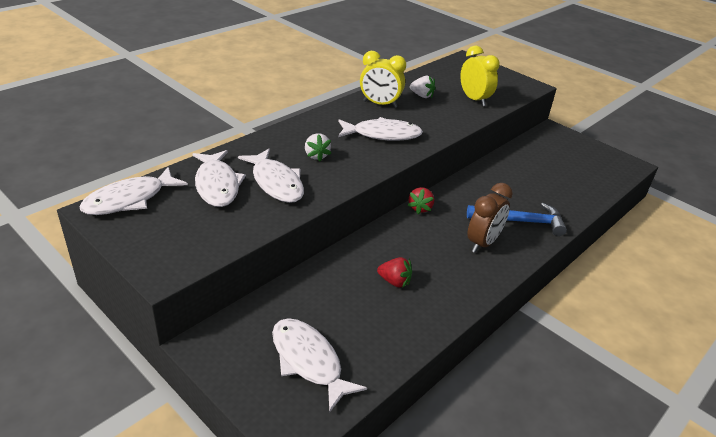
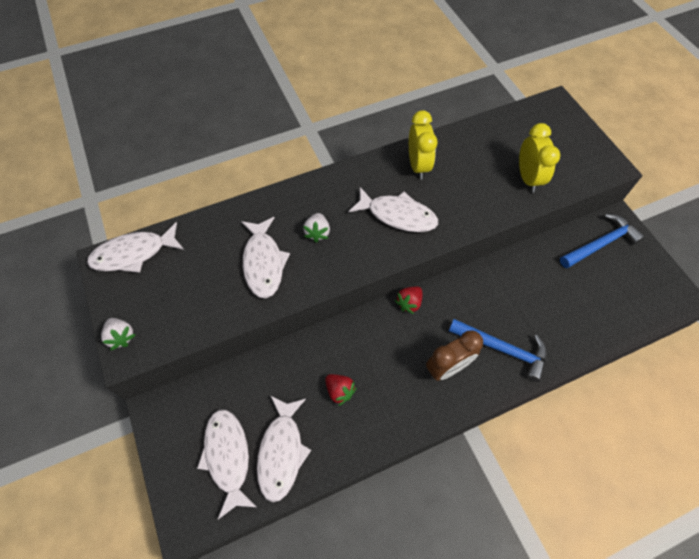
camera: 25 degrees right, 25 degrees up
(217, 185) = (211, 252): white fish -> white fish (281, 451)
(380, 104) = (418, 165): yellow clock -> yellow clock turned 135 degrees counterclockwise
(422, 96) = (471, 160): white strawberry -> white strawberry (121, 336)
(550, 144) = (600, 244): none -> blue hammer

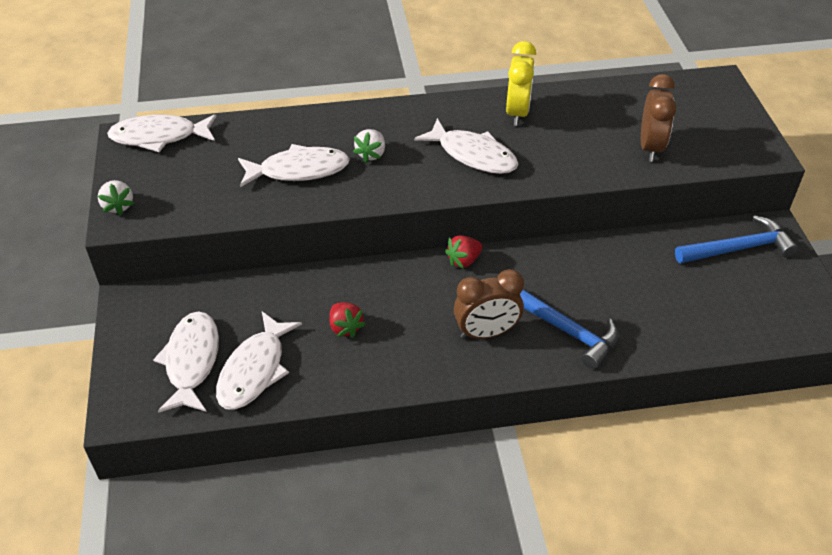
camera: 15 degrees right, 15 degrees down
(263, 262) = (298, 170): white fish -> white fish turned 105 degrees counterclockwise
(528, 178) = (650, 147): yellow clock -> brown clock

